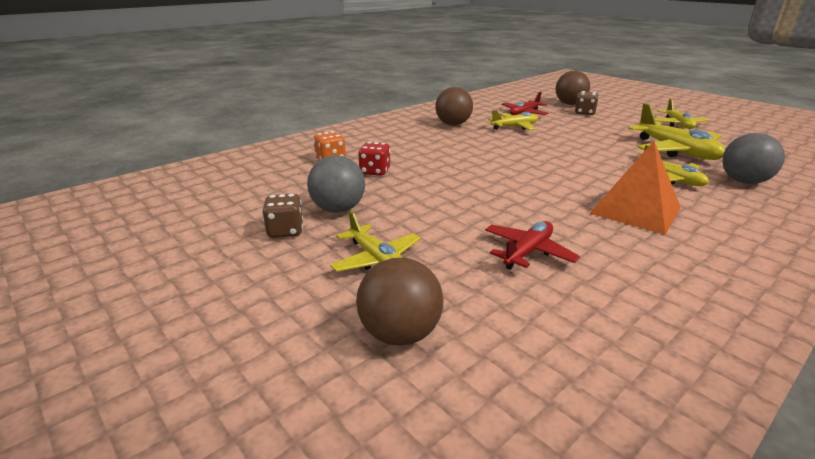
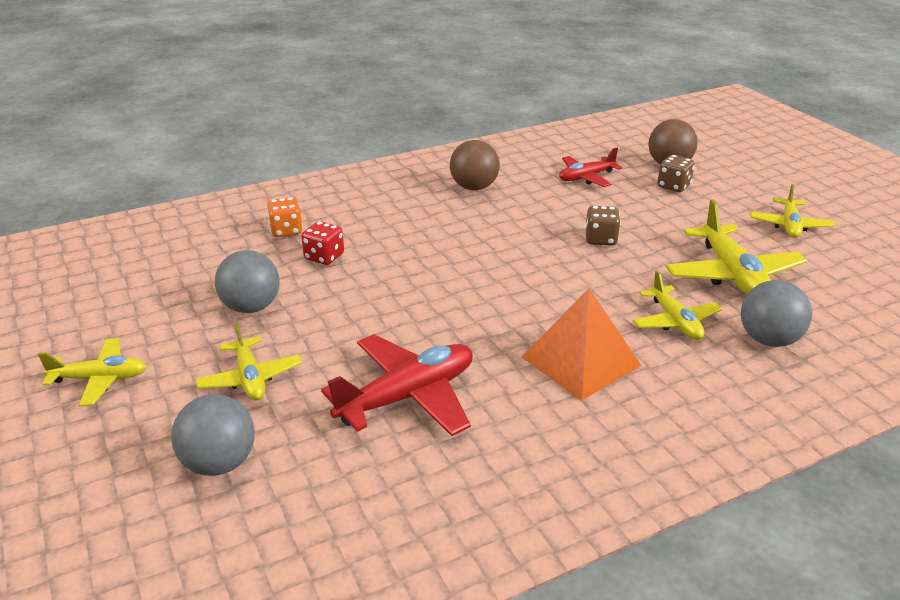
camera: 15 degrees right, 5 degrees up
(285, 231) = (183, 328): brown dice -> brown dice (600, 239)
(400, 334) = (219, 463): brown ball -> grey ball
(515, 127) = (552, 202): yellow plane -> yellow plane (100, 379)
(528, 252) = (407, 397): red plane -> red plane, size x1.62

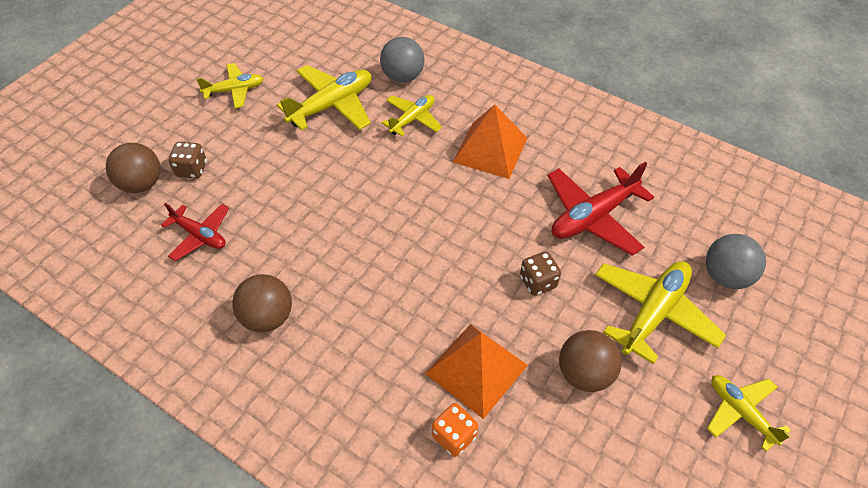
camera: 120 degrees left, 20 degrees up
(250, 378) = (653, 313): yellow plane -> yellow plane, size x1.62
(251, 307) = (584, 374): grey ball -> brown ball
(324, 257) = (476, 369): red dice -> orange pyramid
(407, 397) = (593, 216): red plane -> red plane turned 60 degrees counterclockwise
(600, 239) = (321, 188): brown dice -> brown dice (538, 282)

